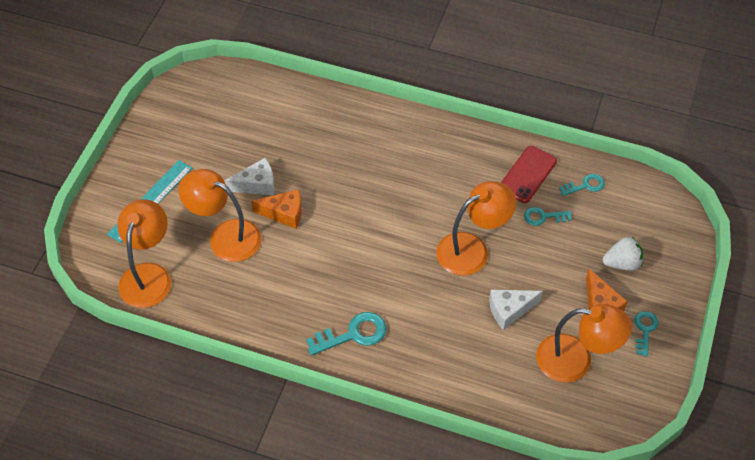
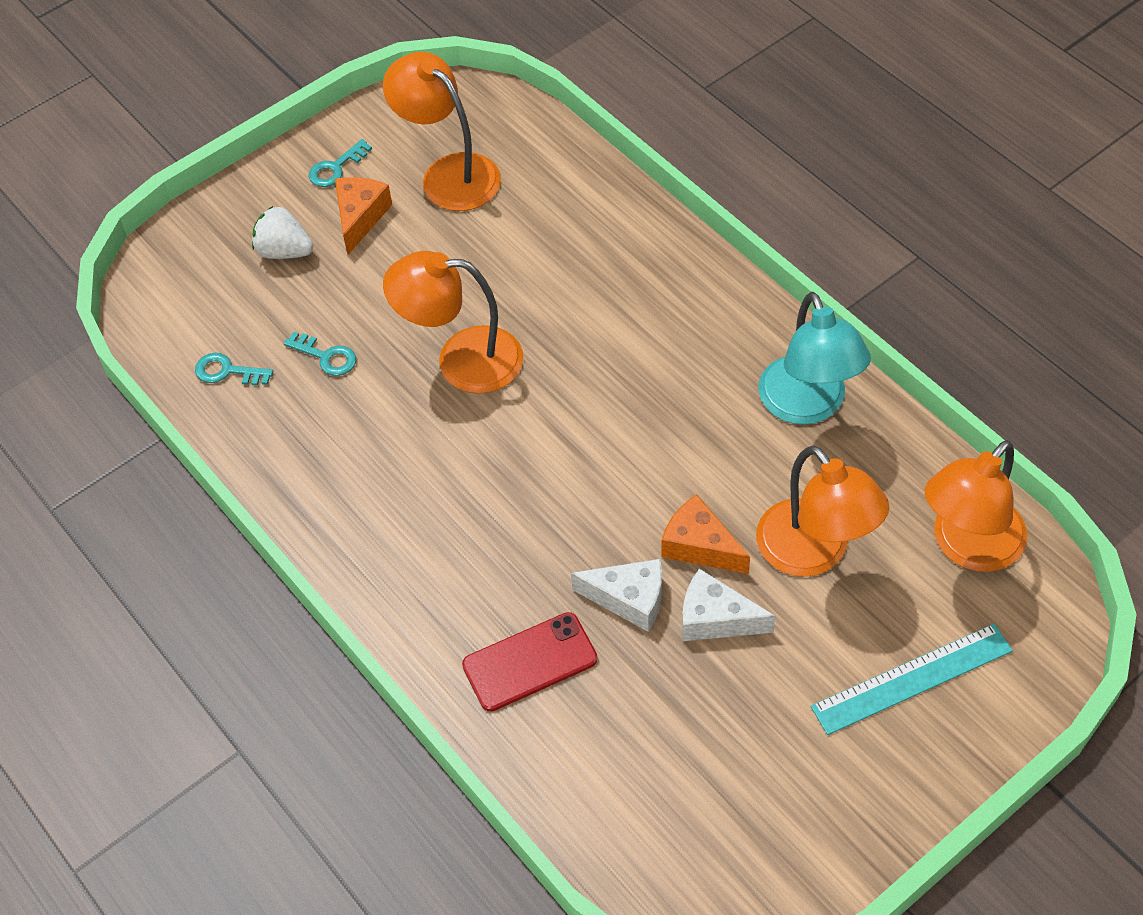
camera: 145 degrees left, 0 degrees up
(269, 313) = (808, 406): none -> turquoise lamp
(353, 334) = (707, 326): turquoise key -> none
(509, 310) = (479, 262): white cheese -> white cheese (629, 599)
(527, 174) = (290, 427): red phone -> red phone (530, 662)

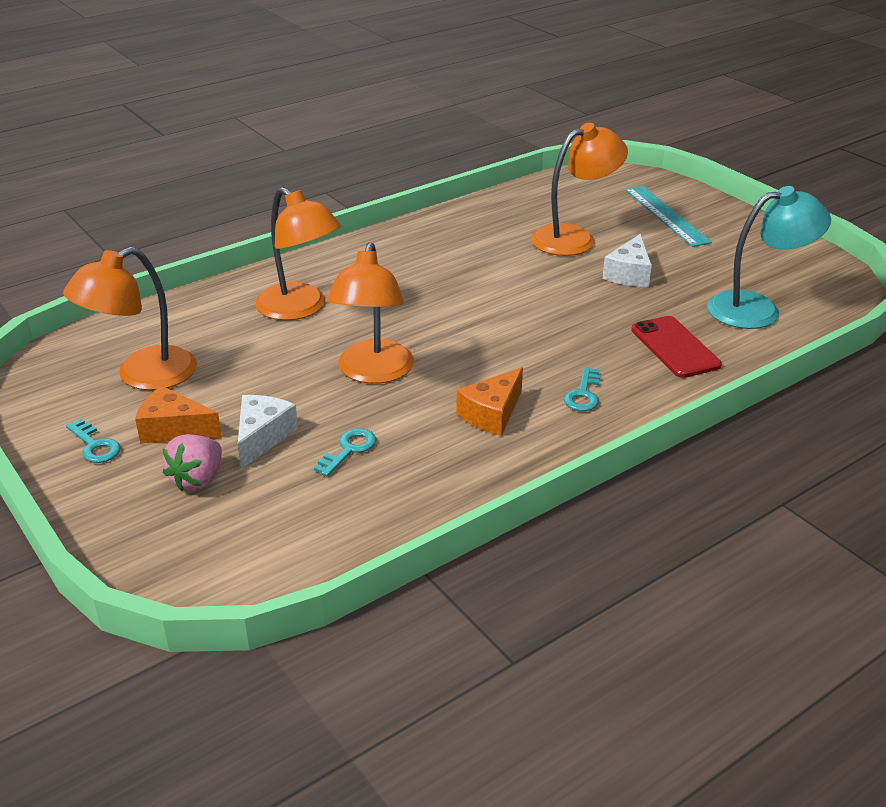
camera: 90 degrees left, 20 degrees down
(227, 371) = (351, 517): turquoise key -> turquoise key (583, 394)
(284, 251) = (198, 479): white strawberry -> pink strawberry
(629, 599) = (616, 305): white cheese -> white cheese (262, 437)
(700, 546) = (569, 276): orange cheese -> orange cheese (492, 414)
(808, 406) = (451, 232): turquoise lamp -> turquoise lamp (757, 309)
(967, 547) = (569, 192): orange lamp -> orange lamp (300, 309)

